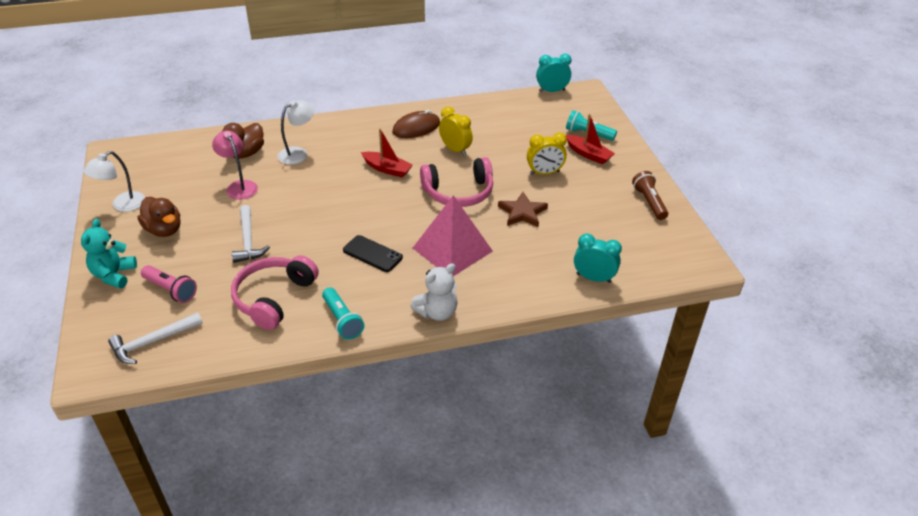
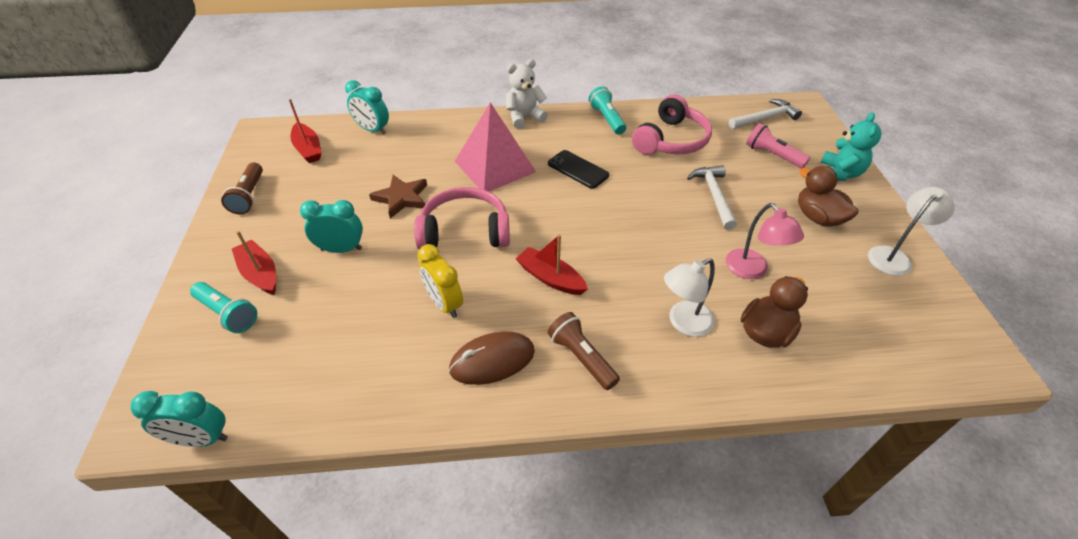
camera: 170 degrees left, 5 degrees up
(363, 133) = (581, 357): none -> brown flashlight
(544, 173) = (341, 249): yellow clock -> turquoise clock
(639, 249) = (308, 149): none -> red boat

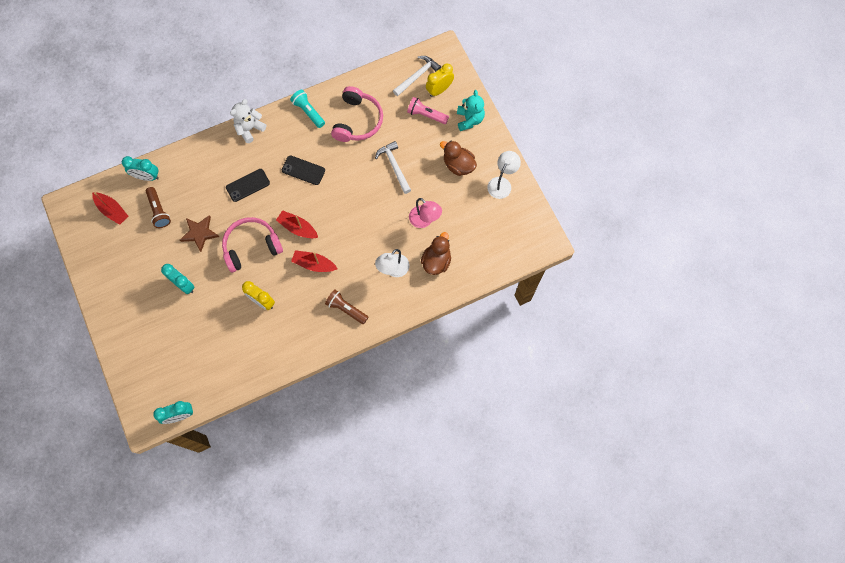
camera: 20 degrees left, 25 degrees up
(228, 314) = (146, 349): turquoise flashlight -> none
(249, 196) = (100, 264): brown flashlight -> brown flashlight (159, 211)
(260, 273) = (146, 318): red boat -> red boat (297, 228)
(341, 249) = (184, 285): turquoise clock -> turquoise clock turned 60 degrees clockwise
(492, 360) = (301, 326): brown mouse -> none
(495, 166) = (248, 185): pink pyramid -> black phone
(795, 136) = (439, 90): none -> yellow clock

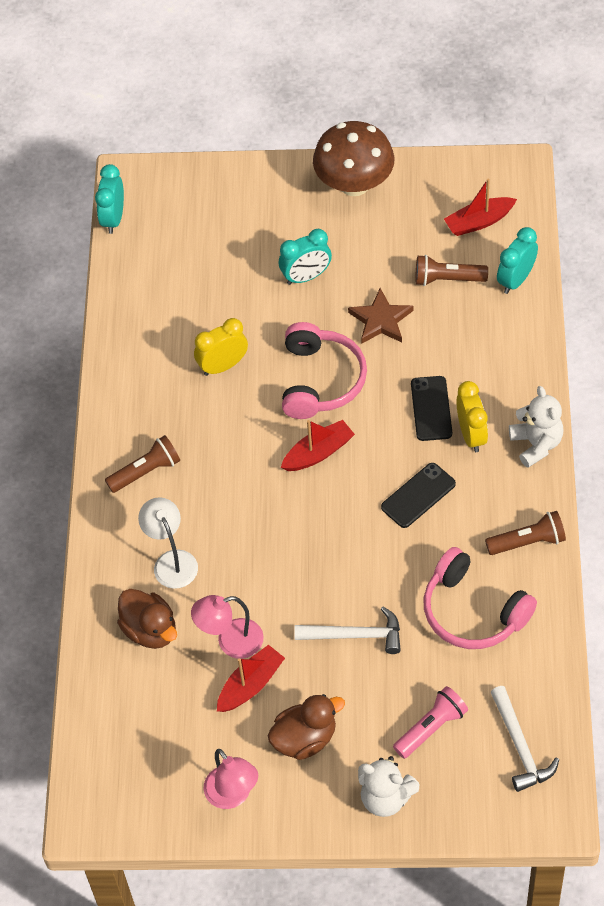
camera: 120 degrees right, 15 degrees down
(106, 288) = (354, 184): none -> brown mushroom
(308, 112) = (528, 542): turquoise flashlight -> brown flashlight
(314, 264) = (244, 454): red boat -> red boat (250, 685)
(439, 90) = (473, 772): yellow clock -> yellow clock (471, 435)
(469, 120) = (386, 797): turquoise teddy bear -> white teddy bear
(501, 183) = (233, 795): white lamp -> pink lamp

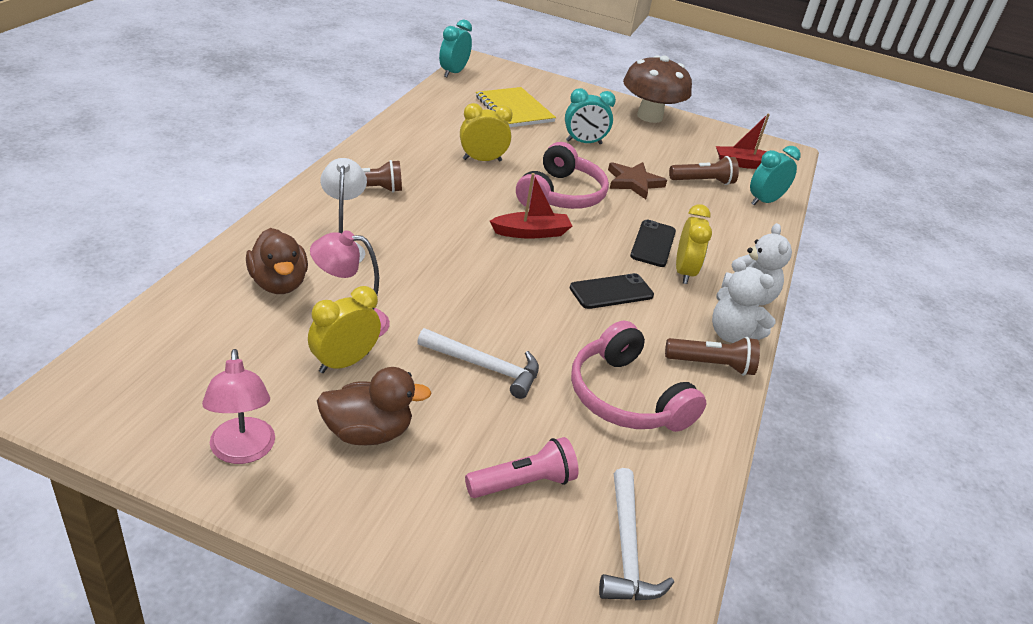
camera: 10 degrees right, 20 degrees down
(211, 255) = (514, 109): none -> yellow notebook
(250, 685) = (344, 362): red boat -> yellow clock
(386, 797) = (424, 532): white teddy bear -> white teddy bear (732, 335)
(447, 279) = (703, 181): brown flashlight -> brown flashlight turned 150 degrees clockwise

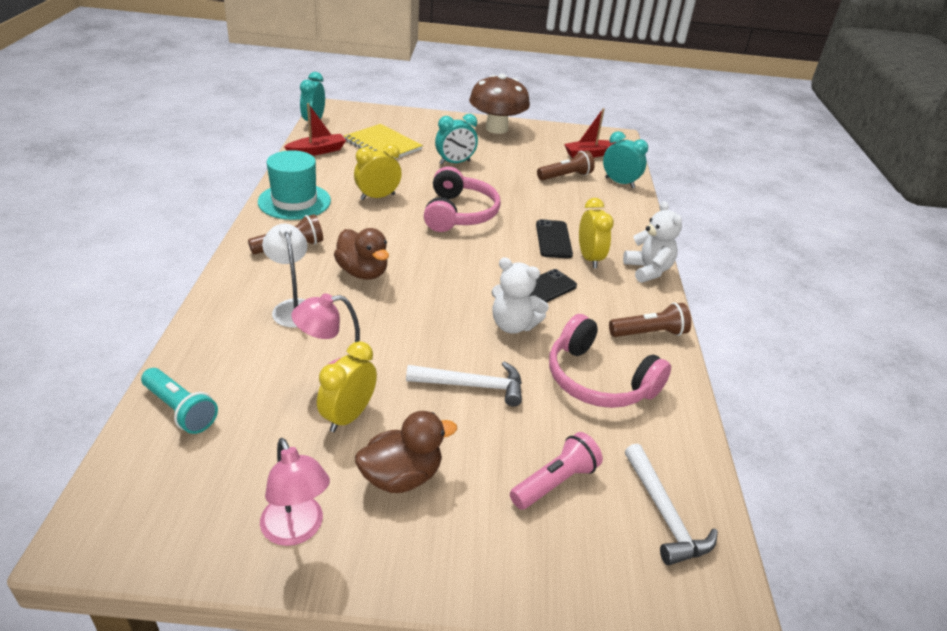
camera: 15 degrees left, 0 degrees up
(190, 315) = (180, 410): none -> turquoise flashlight
(278, 283) = (251, 357): brown duck -> brown duck (363, 272)
(394, 147) = (294, 201): none -> turquoise hat
(531, 232) = (451, 253): red boat -> red boat (317, 151)
(634, 182) = (512, 189): brown star -> none
(732, 335) = (651, 303): white teddy bear -> white teddy bear (513, 325)
(764, 201) = (619, 183): turquoise clock -> turquoise clock turned 90 degrees clockwise

